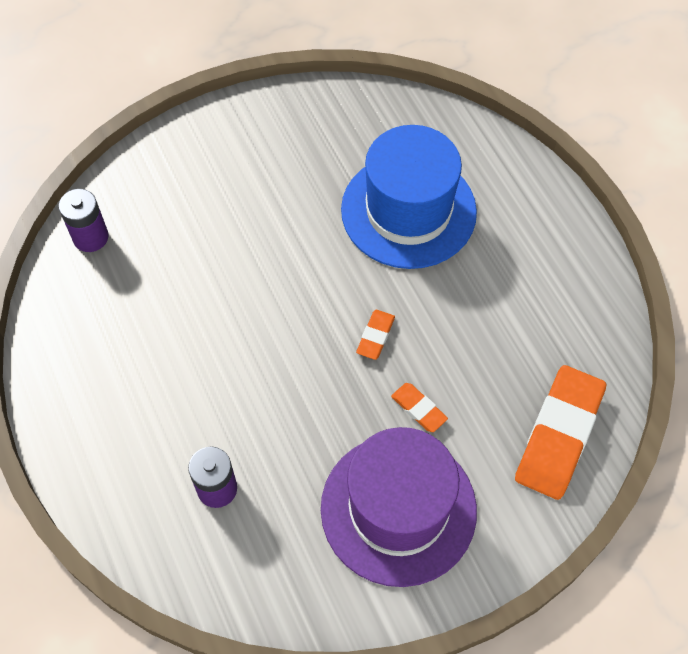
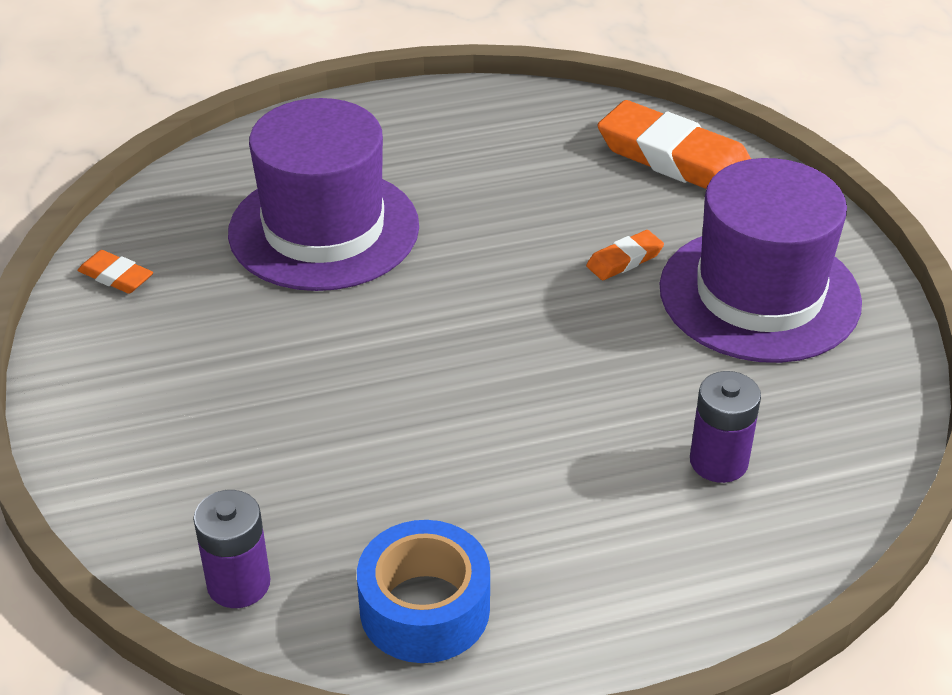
camera: 80 degrees left, 20 degrees down
(79, 333) = (425, 608): none -> blue tape
(375, 336) = (511, 283): orange eraser -> orange eraser (116, 276)
(408, 211) = (324, 229): blue hat -> purple hat

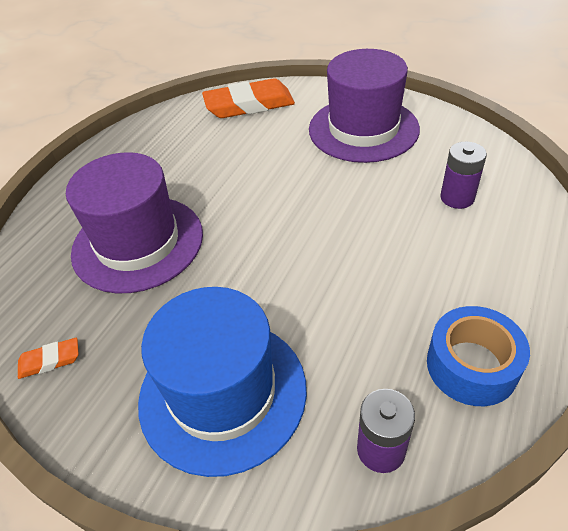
camera: 45 degrees left, 5 degrees up
(195, 423) = (223, 393): none -> blue hat
(624, 260) = (294, 154): orange eraser -> none

